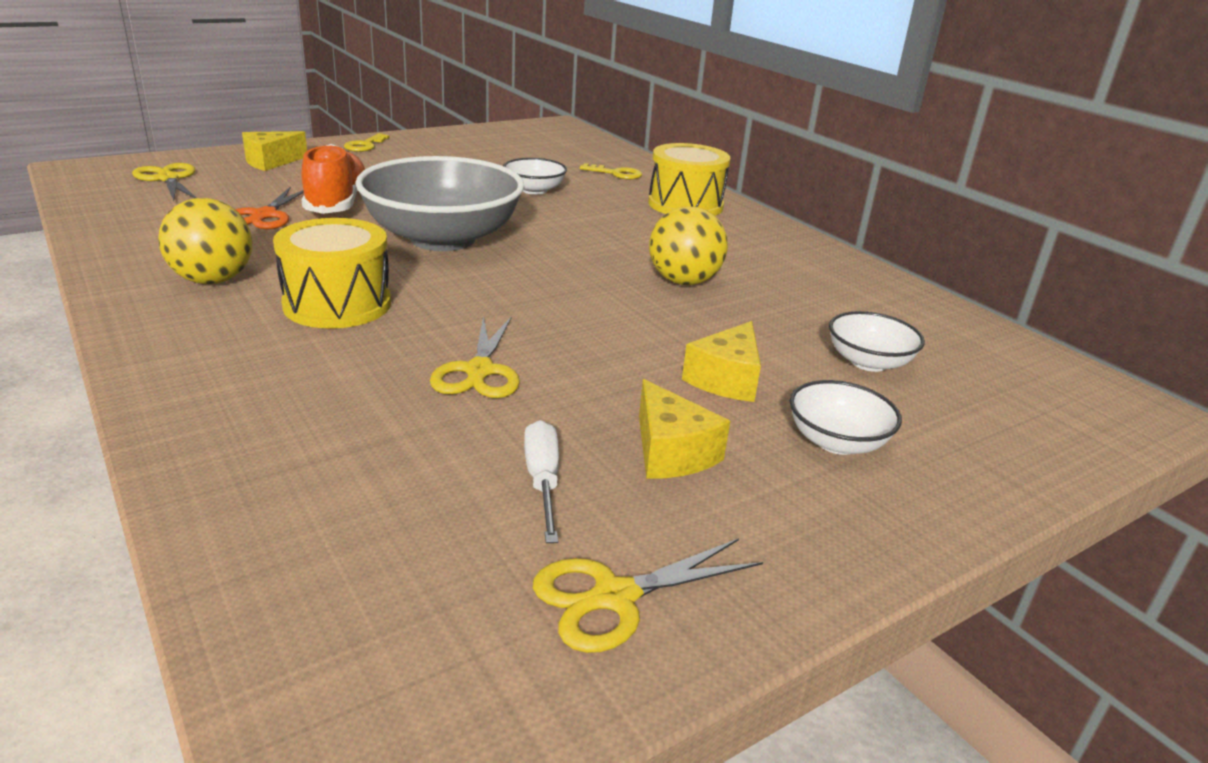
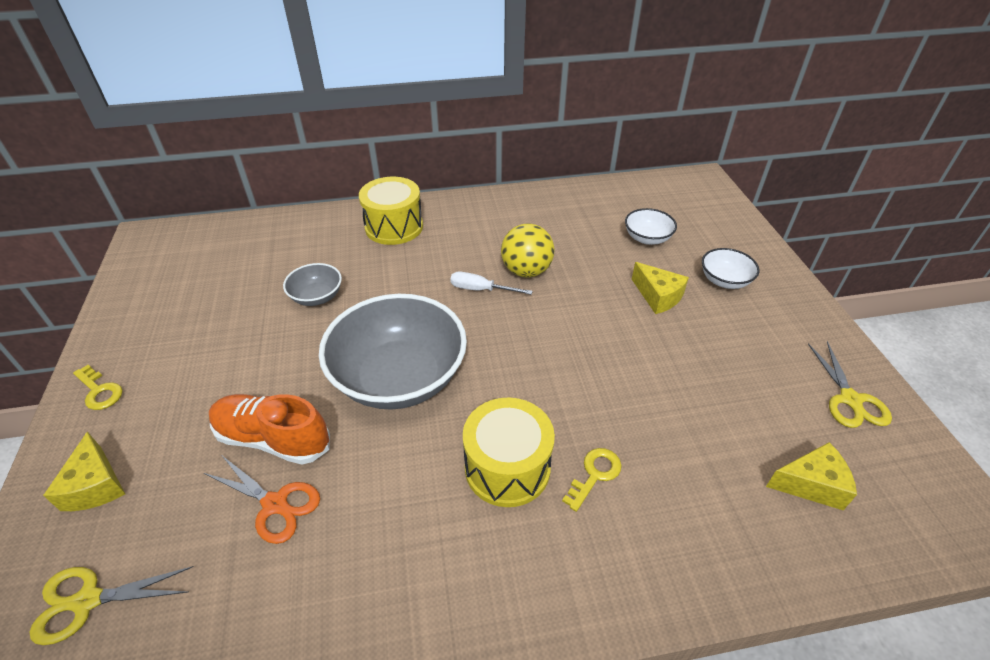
camera: 65 degrees left, 15 degrees up
(213, 280) = (428, 558): yellow ball -> none
(479, 371) = (631, 402): yellow scissors -> none
(534, 190) = (317, 297): white bowl -> grey bowl
(542, 481) = (757, 402): white screwdriver -> white screwdriver (481, 290)
(616, 174) = (306, 240): yellow key -> yellow key (595, 474)
(671, 452) = (731, 342): yellow cheese -> yellow cheese (810, 484)

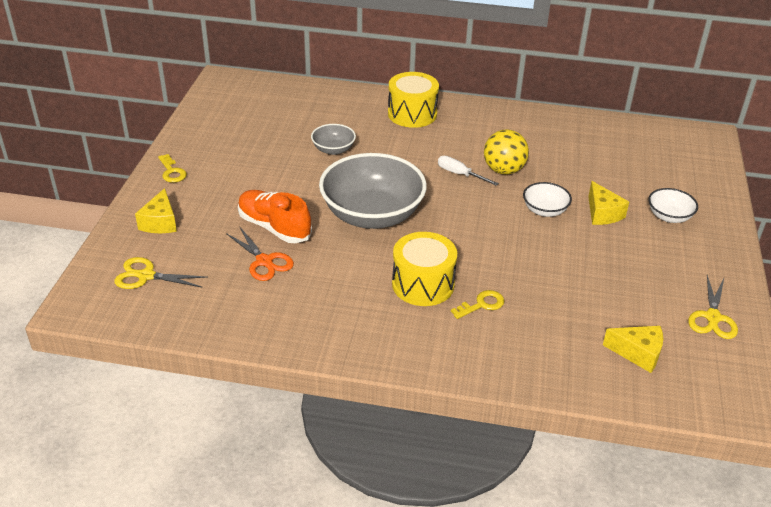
camera: 20 degrees right, 5 degrees down
(647, 238) = (622, 170): white bowl -> white bowl (544, 210)

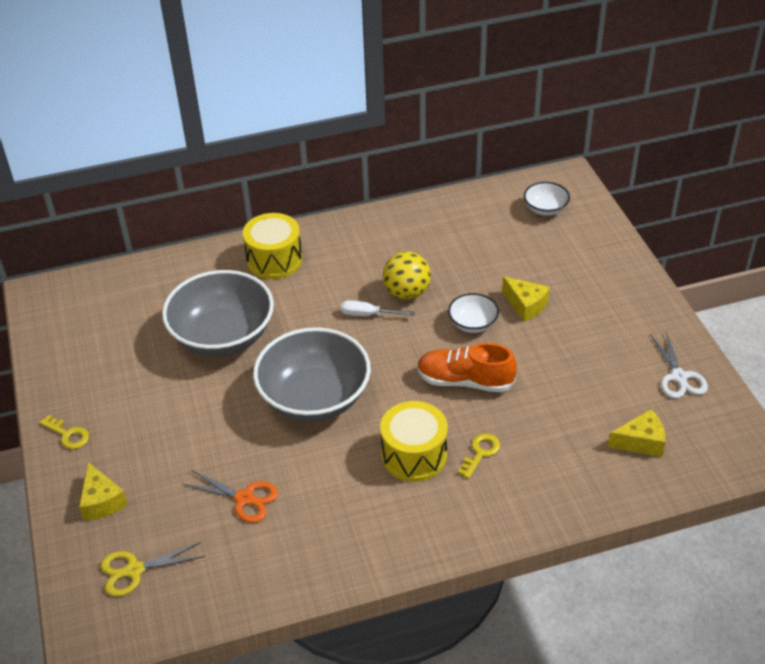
camera: 25 degrees left, 5 degrees up
(274, 227) = (226, 455): orange shoe -> orange shoe (465, 381)
(333, 149) = (223, 336): grey bowl -> grey bowl, size x2.16
(669, 216) = (584, 284): white bowl -> white bowl (545, 209)
(712, 317) = (679, 377): yellow scissors -> white scissors

